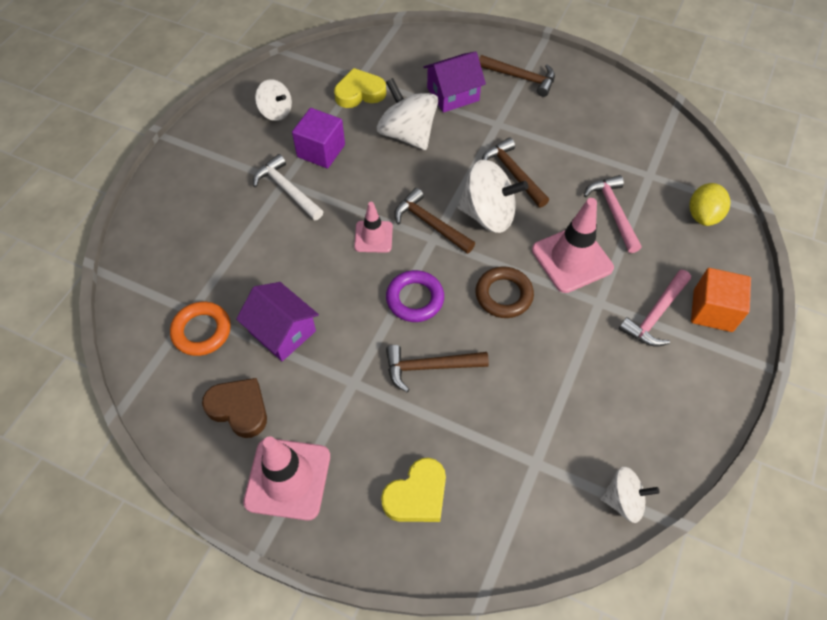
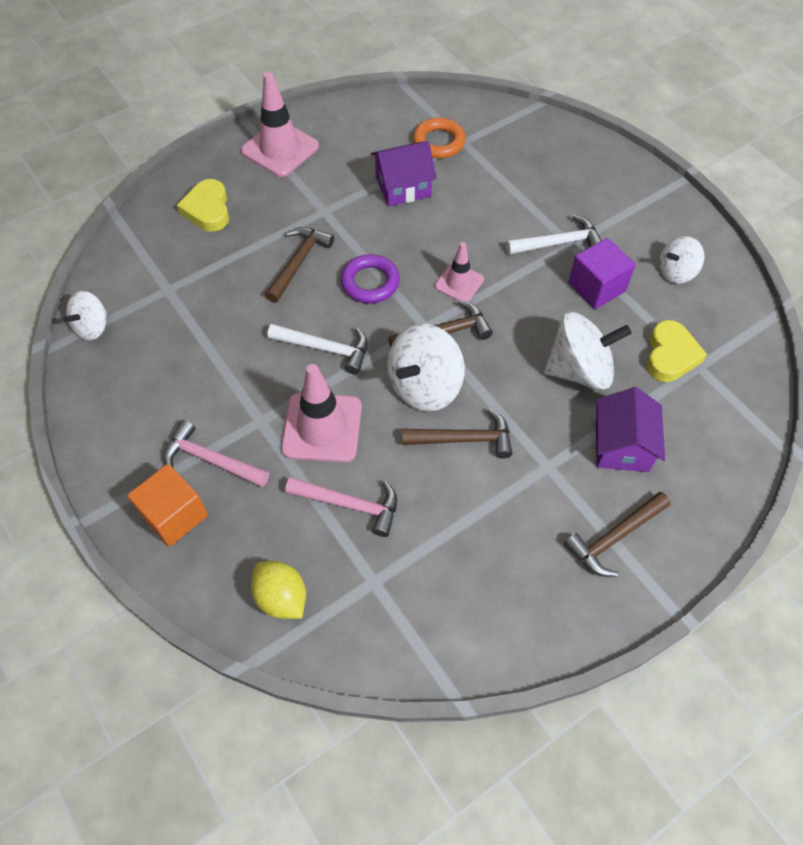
camera: 120 degrees right, 0 degrees up
(239, 409) = (354, 142): brown heart -> none
(503, 295) = (325, 349): brown ring -> white hammer
(655, 314) = (211, 460): pink hammer -> pink hammer turned 45 degrees counterclockwise

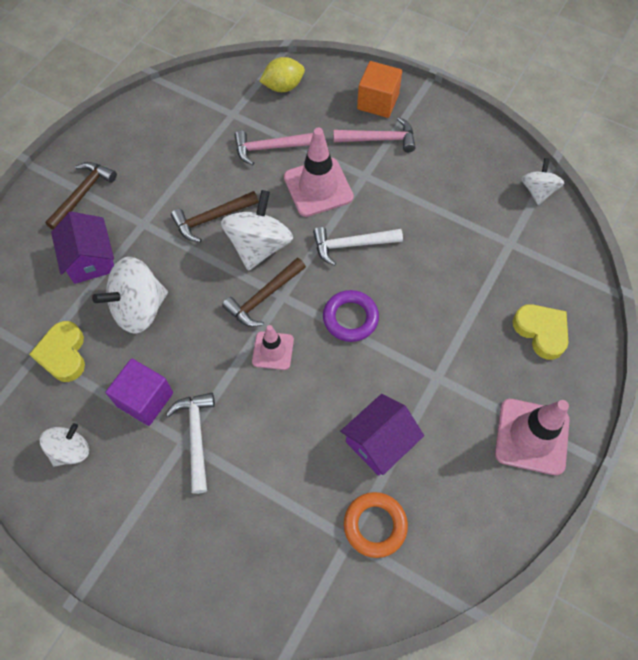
camera: 155 degrees right, 5 degrees up
(281, 597) = (283, 87): yellow lemon -> yellow lemon turned 45 degrees counterclockwise
(298, 263) = (423, 312): brown hammer -> none
(558, 243) = (196, 437): white hammer -> white hammer turned 120 degrees clockwise

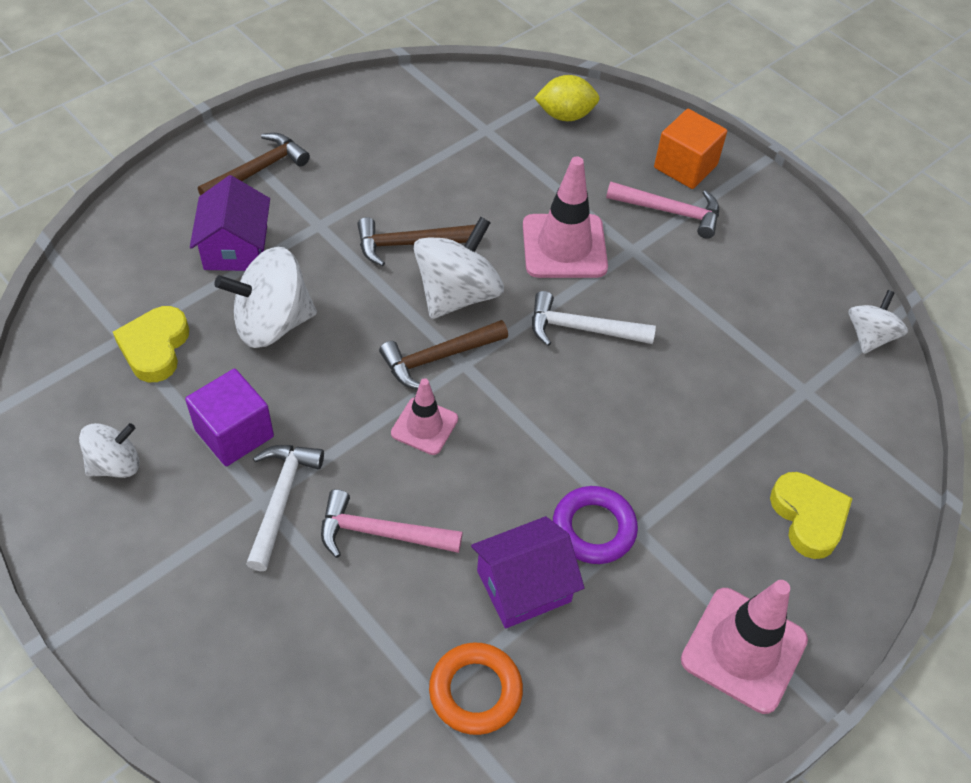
camera: 15 degrees right, 10 degrees down
(270, 148) = (520, 182): pink hammer -> pink hammer (381, 533)
(350, 318) = (545, 418): purple ring -> purple ring (593, 528)

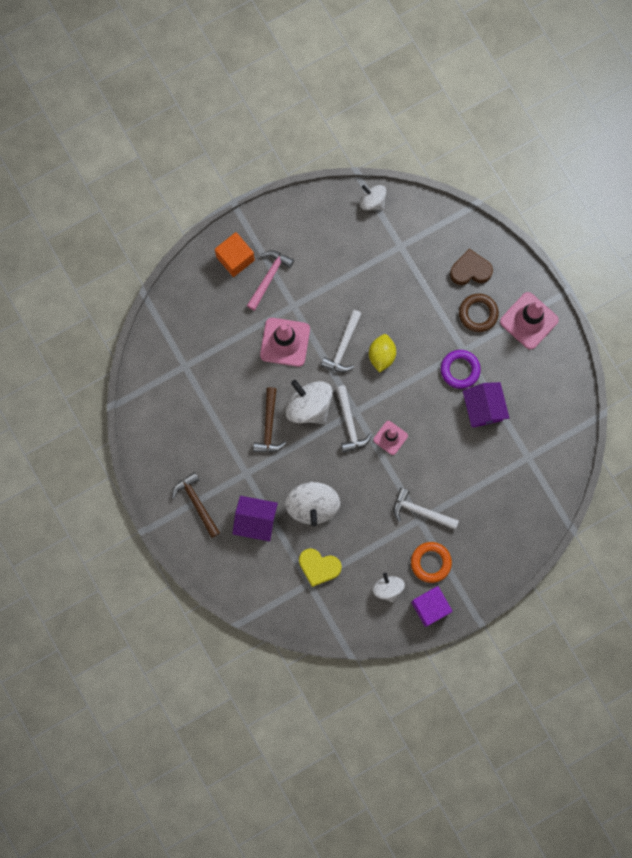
camera: 75 degrees left, 25 degrees up
(234, 433) = (379, 530): purple cube -> purple cube (430, 607)
(381, 533) = (446, 467): pink hammer -> none
(439, 357) = (349, 423): brown hammer -> white hammer
(475, 691) = (528, 439): orange ring -> orange ring (430, 562)
(565, 115) = (181, 316): yellow lemon -> yellow lemon (381, 355)
(723, 545) = (478, 313): none -> brown ring
(808, 517) = (470, 270): yellow heart -> brown heart

